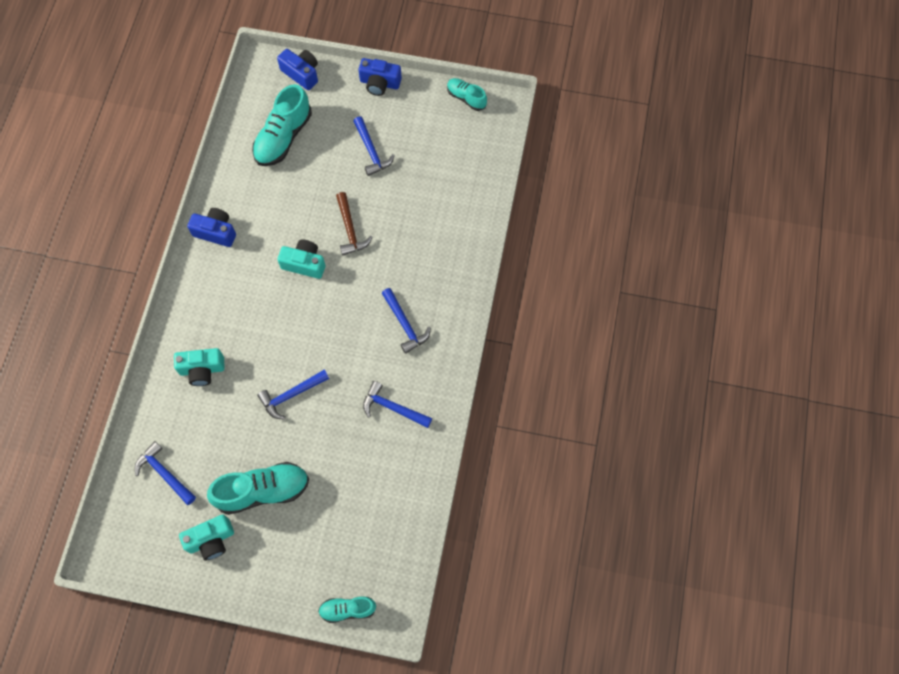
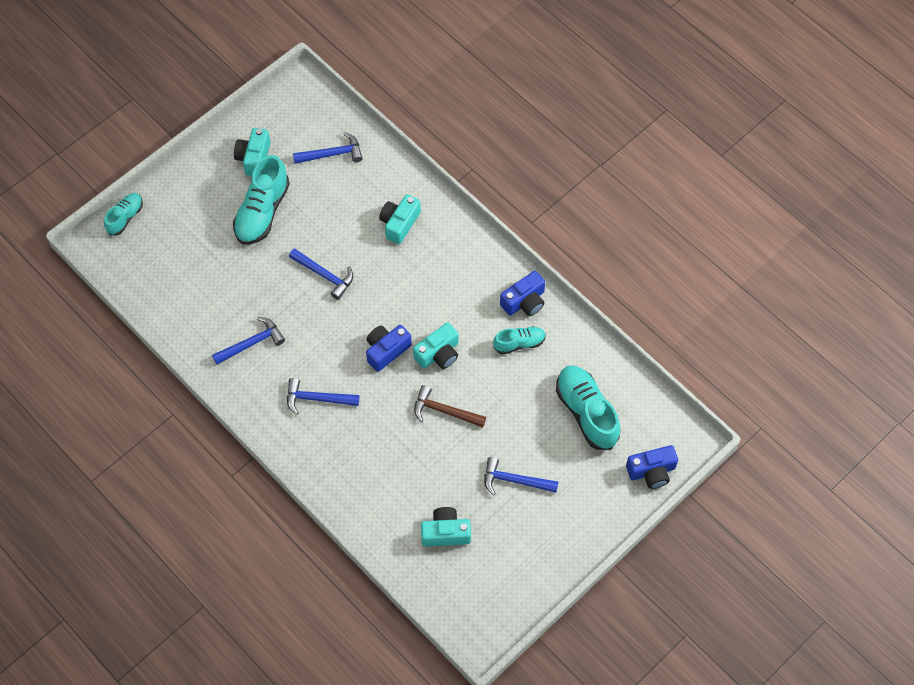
camera: 125 degrees right, 5 degrees down
(291, 395) = (324, 275): blue hammer -> blue hammer turned 120 degrees clockwise
(380, 83) = (589, 537): blue camera -> blue camera (386, 350)
(444, 170) = (445, 532): none -> turquoise camera
(466, 98) = (513, 609): turquoise shoe -> turquoise shoe (519, 343)

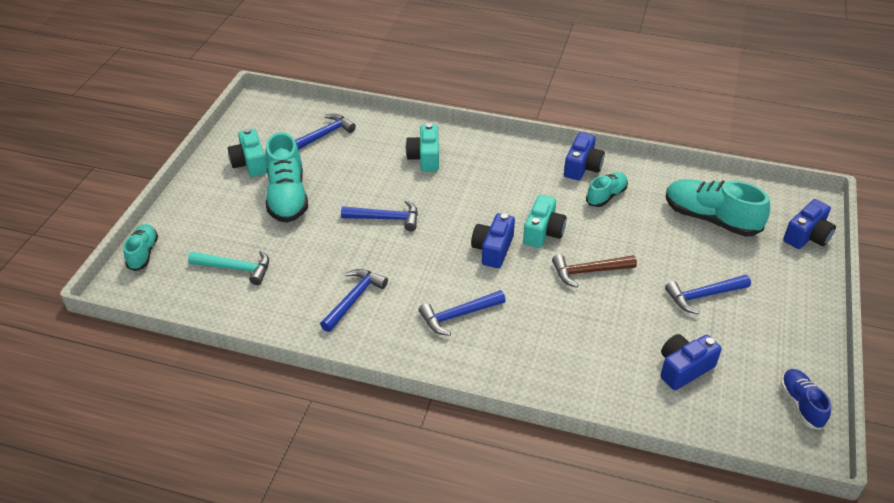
camera: 30 degrees left, 20 degrees down
(183, 268) = (235, 268): none -> turquoise hammer
(445, 532) = (684, 368): turquoise camera -> blue camera
(505, 606) = (801, 404): none -> blue shoe

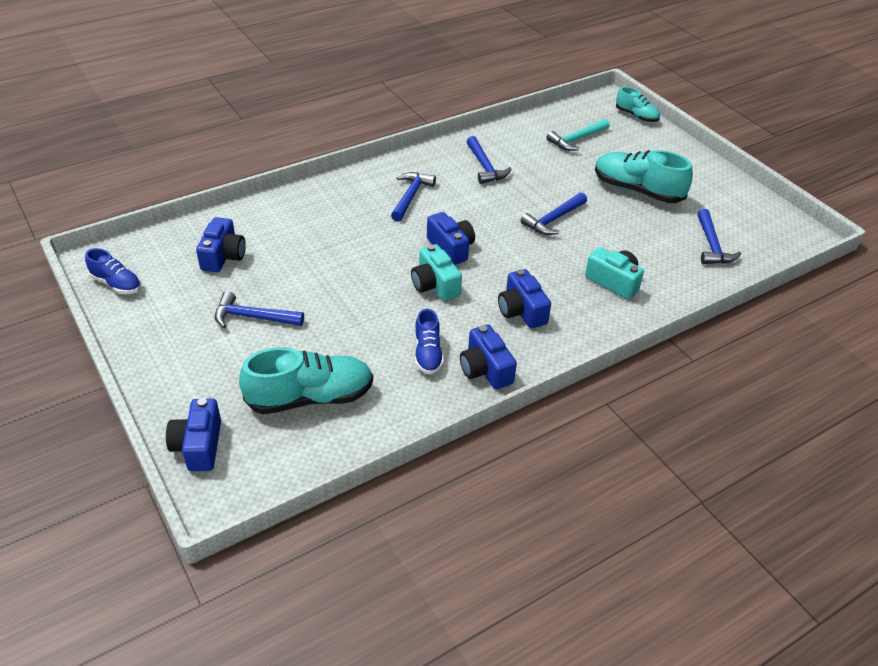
camera: 130 degrees right, 0 degrees up
(250, 163) = (705, 193): turquoise camera -> none
(511, 180) = (521, 311): none -> blue camera
(589, 271) = (362, 278): brown hammer -> none
(606, 196) = (428, 354): turquoise shoe -> blue shoe
(703, 296) = (253, 317): blue hammer -> blue hammer turned 105 degrees counterclockwise

